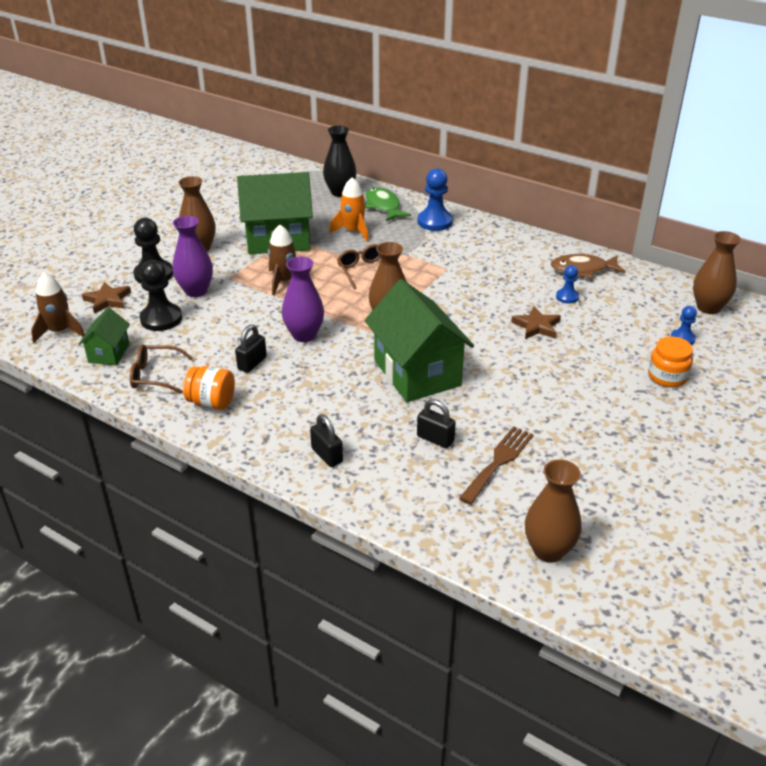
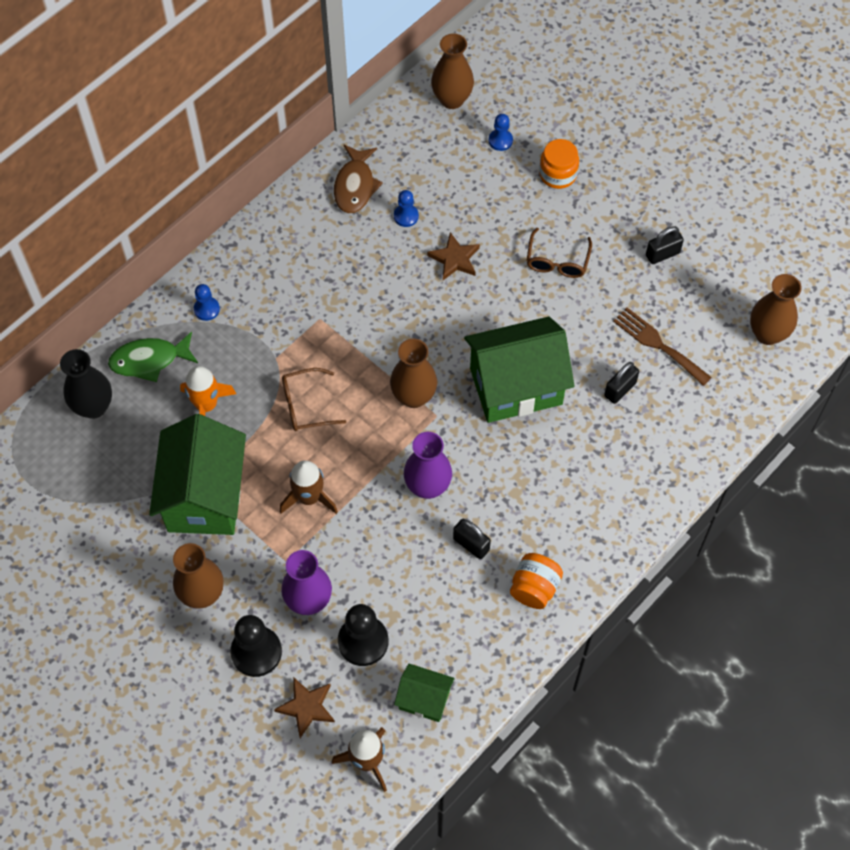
camera: 80 degrees left, 25 degrees up
(155, 375) = (476, 647): brown glasses -> brown glasses (557, 261)
(327, 455) = (631, 486): black padlock -> black padlock (662, 254)
(435, 222) = (206, 309): blue pawn -> blue pawn, size x0.57

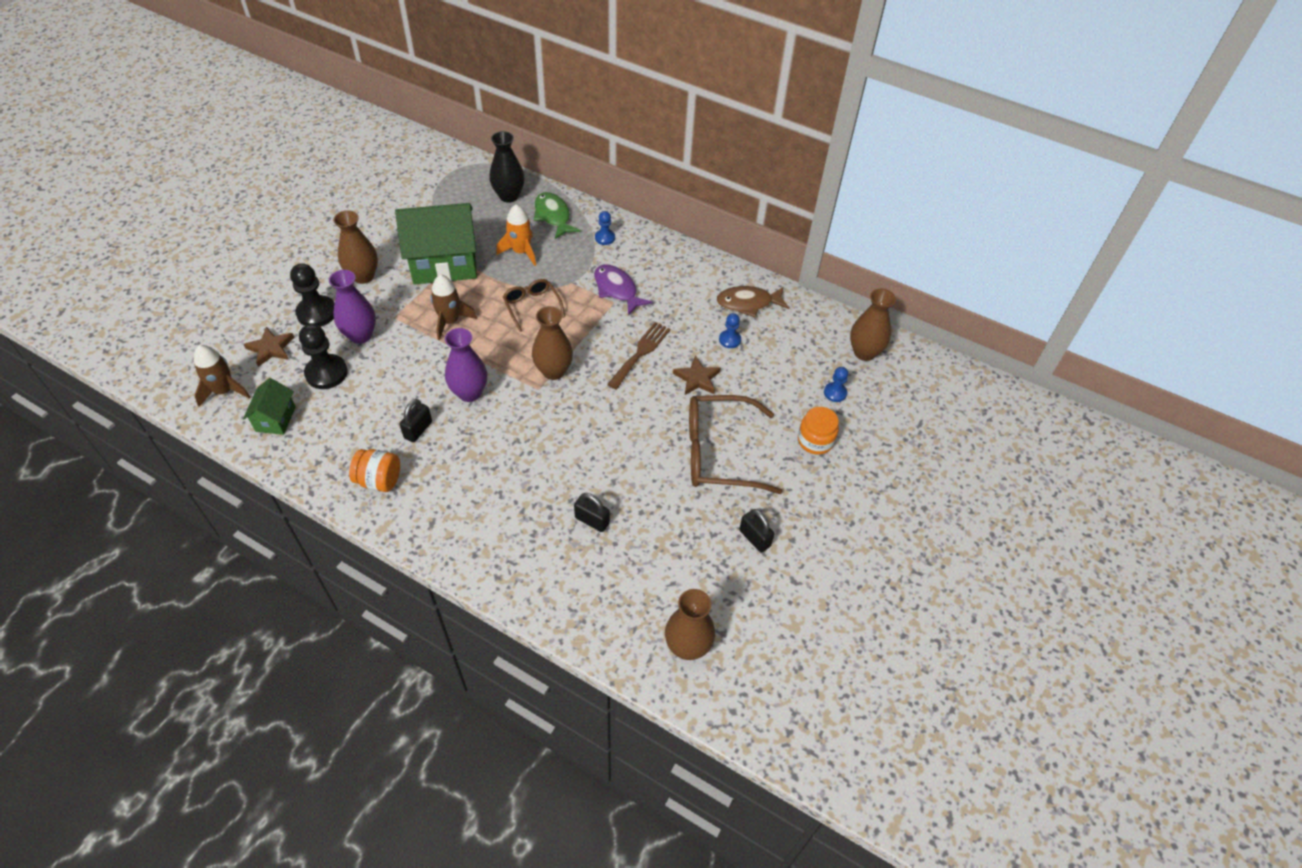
camera: 75 degrees right, 10 degrees down
(300, 311) = (617, 290): none -> purple fish
(516, 386) = (578, 440): green house -> none
(557, 261) = (718, 453): brown glasses -> brown glasses, size x1.83
(658, 344) = (649, 546): brown fork -> brown fork (640, 353)

